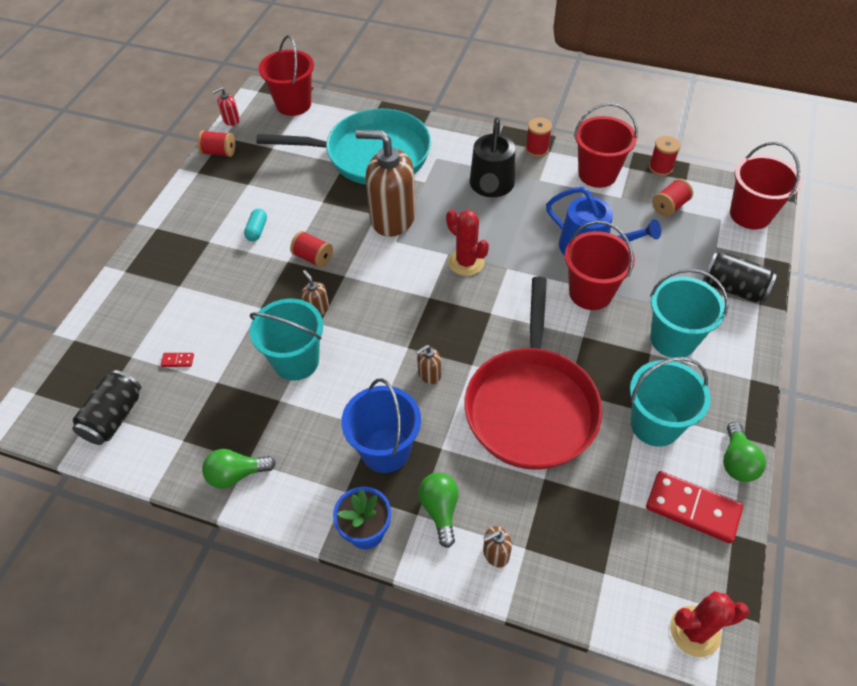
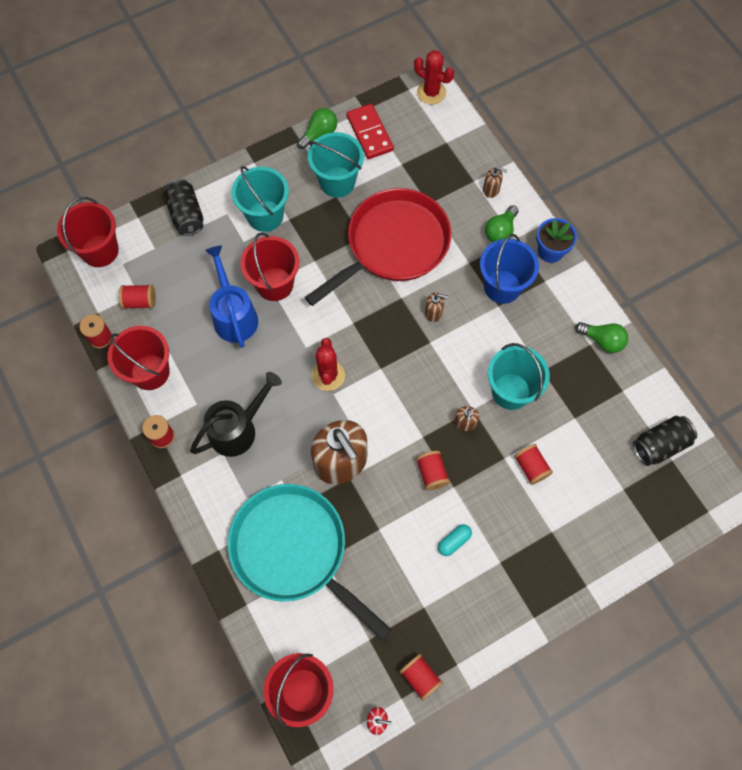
camera: 140 degrees left, 15 degrees up
(177, 361) = (592, 458): red domino -> none
(230, 317) = (531, 467): none -> red spool

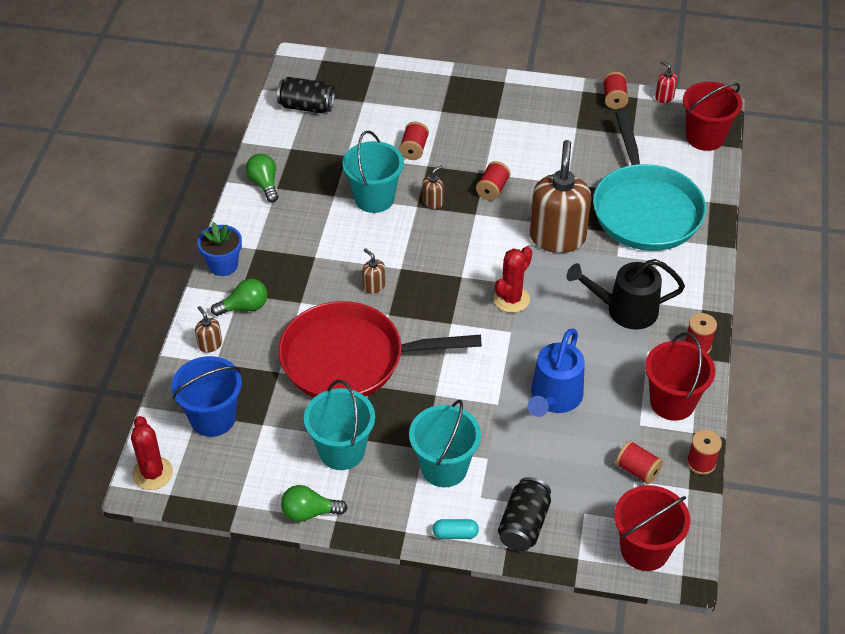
camera: 140 degrees left, 20 degrees down
(274, 284) = (492, 399): red bucket -> none
(369, 133) = (259, 476): red domino -> none
(454, 541) = (517, 145): turquoise capsule -> turquoise capsule (455, 534)
(502, 286) = (295, 267): blue bucket -> blue bucket (213, 418)

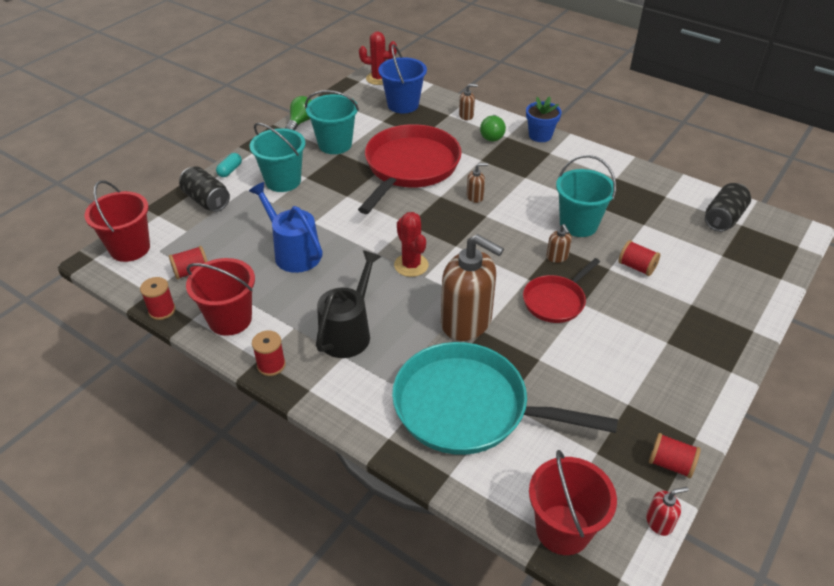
camera: 115 degrees right, 5 degrees down
(264, 184) = (623, 172): green light bulb -> none
(492, 189) = (556, 301): red spool -> red pan

